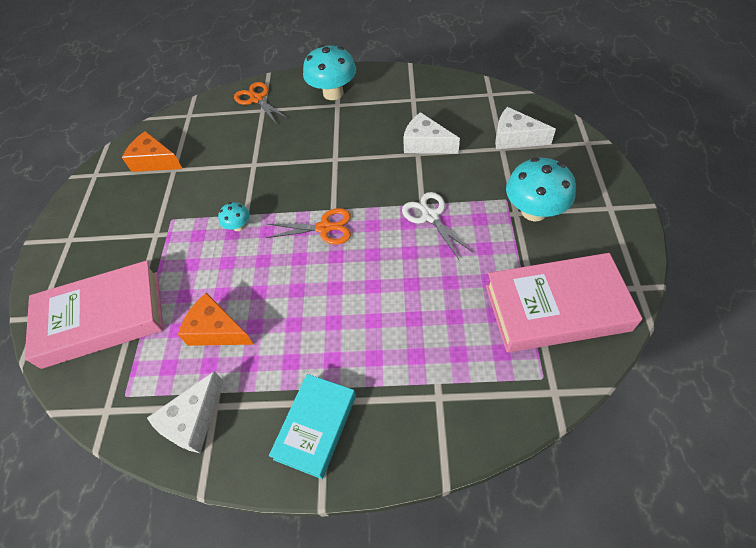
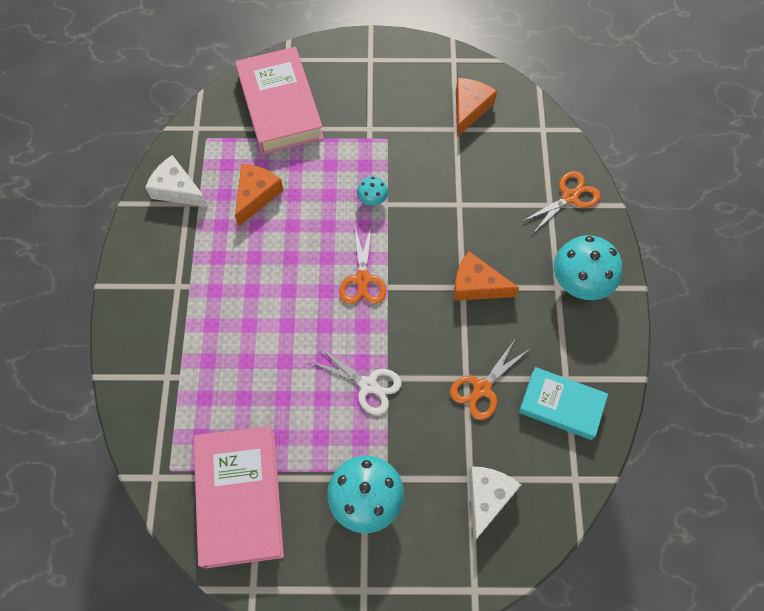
camera: 85 degrees right, 10 degrees up
(316, 427) = (157, 279): turquoise book -> turquoise book (561, 405)
(333, 150) = (476, 285): none -> orange cheese
(426, 144) = (482, 388): white cheese -> orange scissors
(430, 216) = (368, 385): white scissors -> white scissors turned 60 degrees clockwise

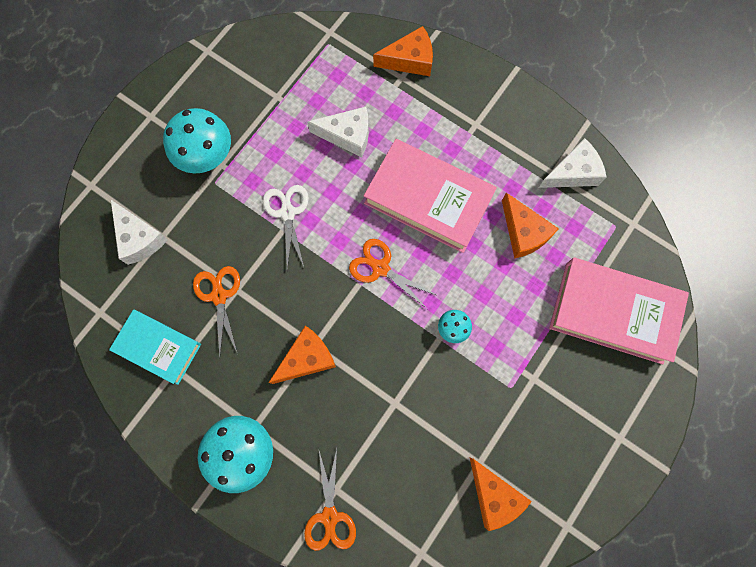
camera: 125 degrees right, 10 degrees up
(143, 381) = (410, 60): none -> orange cheese
(240, 497) = (273, 76): pink book -> pink book (428, 199)
(259, 385) = (347, 135): none -> white cheese
(368, 385) = (287, 212): white scissors -> white scissors turned 105 degrees clockwise
(561, 405) = (158, 347): turquoise book -> turquoise book turned 60 degrees clockwise

